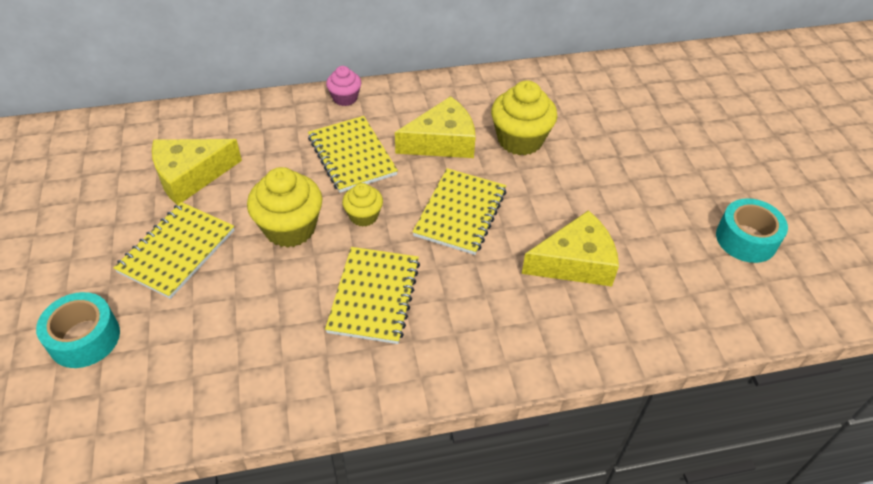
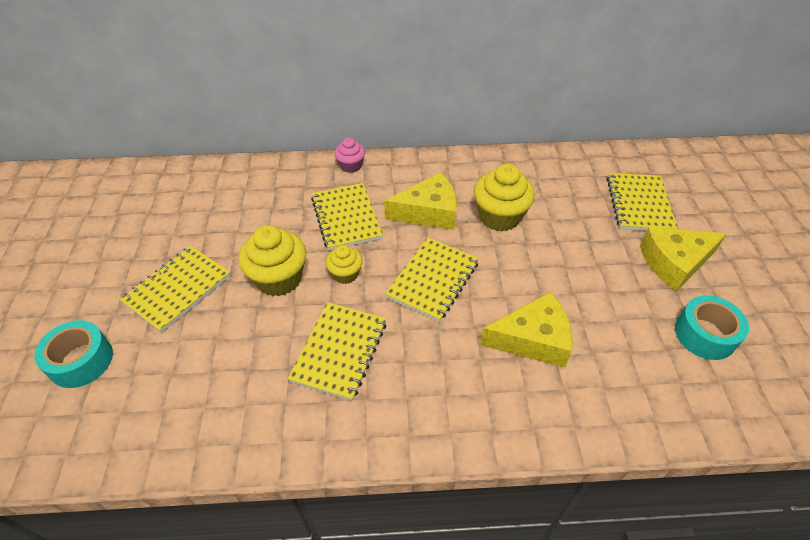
camera: 10 degrees right, 0 degrees up
(190, 176) = (205, 223): yellow cheese -> yellow cheese (674, 263)
(665, 114) = (639, 204): none -> yellow notebook

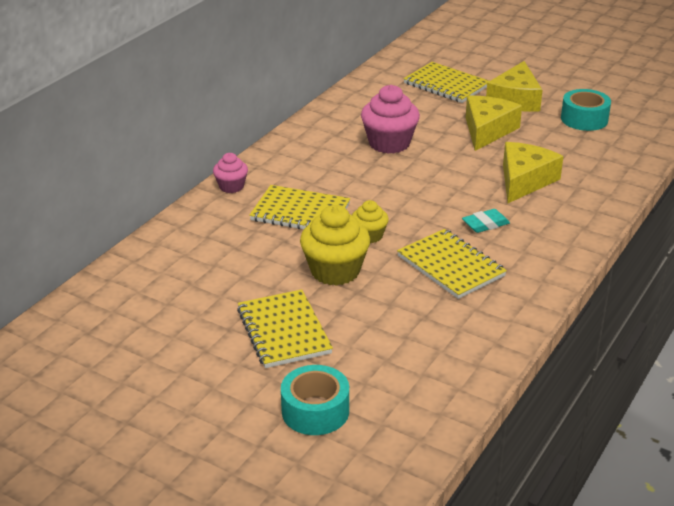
camera: 55 degrees left, 15 degrees down
(428, 212) = (344, 171): yellow cheese -> yellow cheese (487, 130)
(428, 344) = (485, 224): none -> turquoise eraser
(433, 280) = (423, 198): yellow notebook -> none
(499, 217) = (389, 143): yellow cupcake -> pink cupcake

